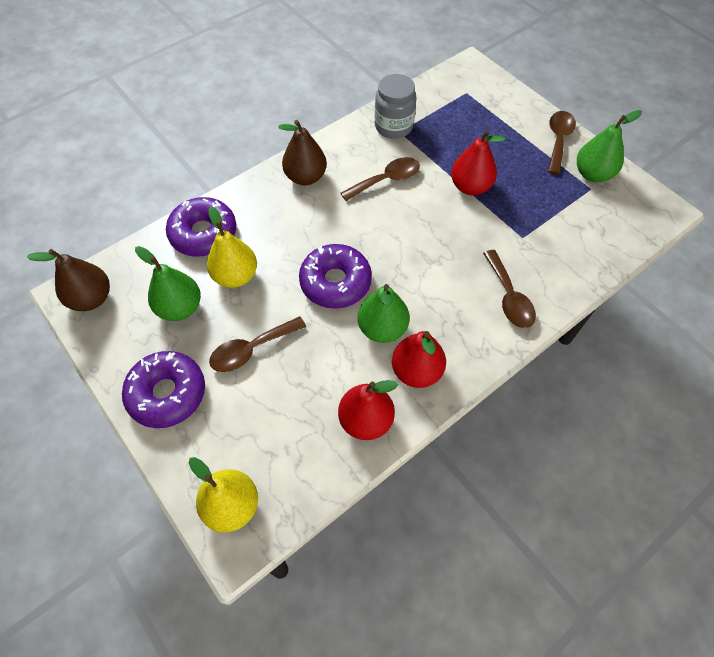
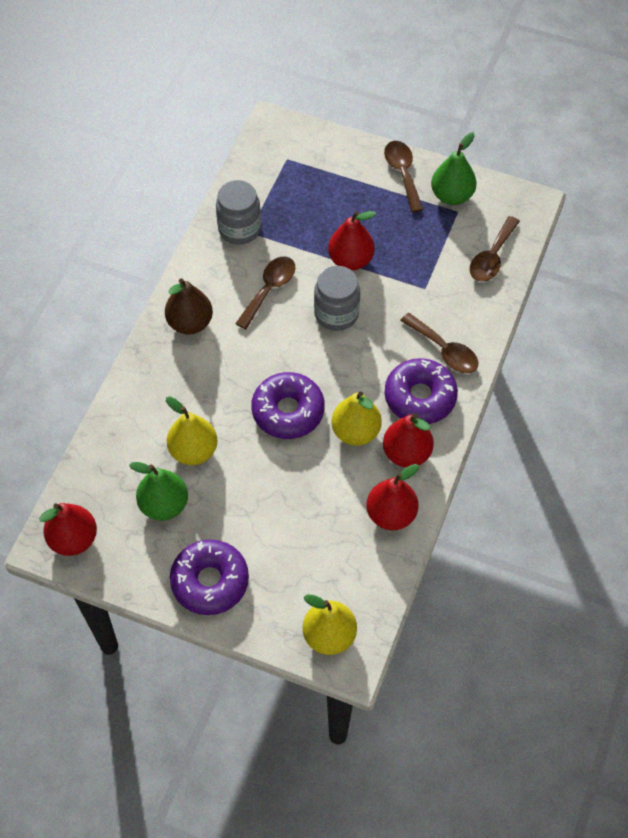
camera: 30 degrees left, 0 degrees up
(91, 298) = (73, 539): brown pear -> red pear
(203, 234) = (133, 426): purple donut -> purple donut (420, 397)
(251, 349) = (255, 507): brown spoon -> brown spoon (492, 257)
(382, 328) = (355, 432): green pear -> yellow pear
(430, 223) = (336, 314): none -> grey jar

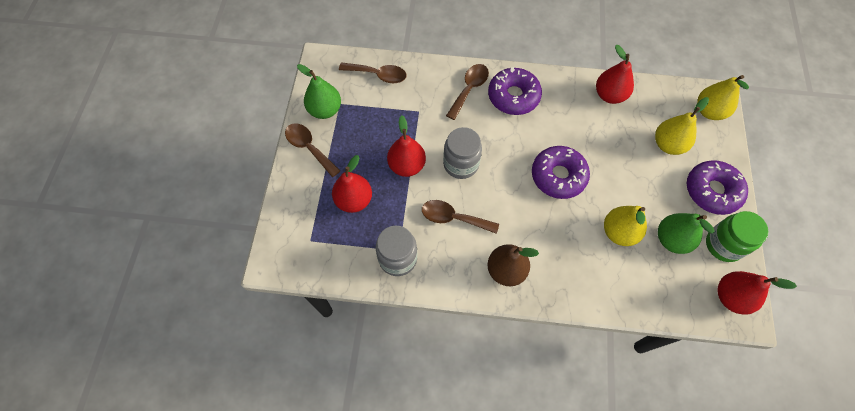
camera: 105 degrees left, 5 degrees up
(136, 561) = (723, 245): none -> green jar
(355, 432) = (557, 129): yellow pear -> yellow pear (668, 145)
(402, 173) = (309, 148): brown spoon -> brown spoon turned 75 degrees clockwise
(406, 453) = (560, 95): red pear -> red pear (354, 200)

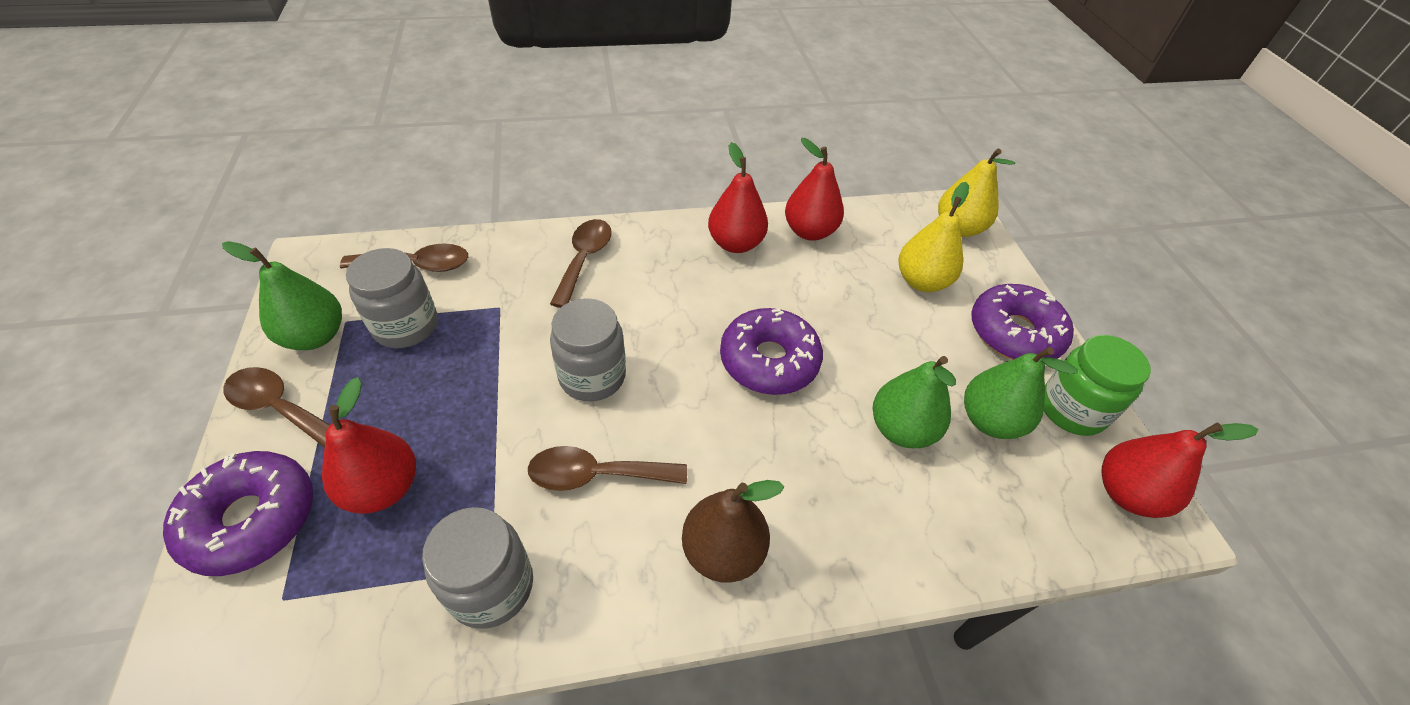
camera: 20 degrees left, 15 degrees down
(370, 113) = (406, 326): none -> grey jar
(407, 166) = (488, 400): red pear -> red pear (735, 244)
(513, 96) = (660, 257): purple donut -> purple donut (251, 519)
(619, 232) = (901, 429): yellow pear -> green pear

